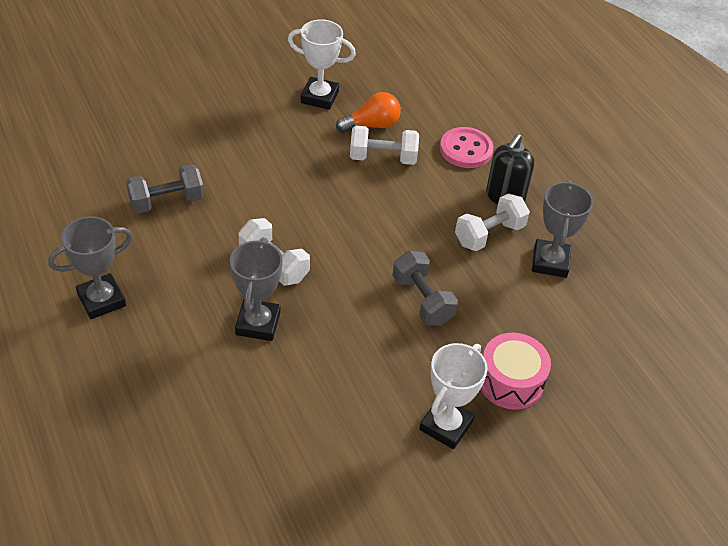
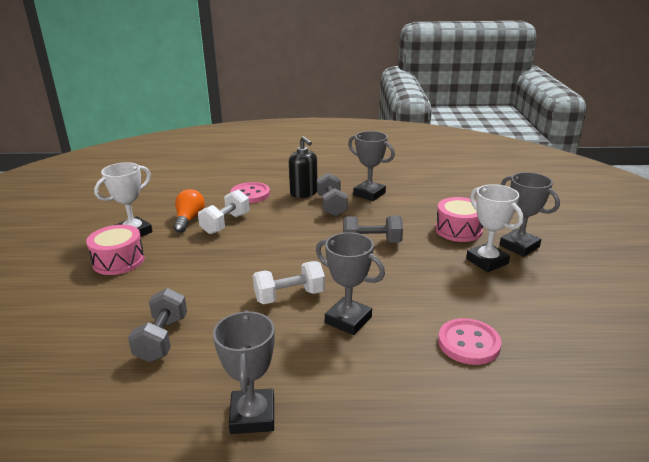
camera: 60 degrees left, 20 degrees down
(264, 113) = (118, 261): none -> pink drum
(267, 433) = (468, 343): none -> pink button
(489, 234) = (331, 206): white dumbbell -> grey dumbbell
(507, 456) = (519, 246): none -> grey trophy

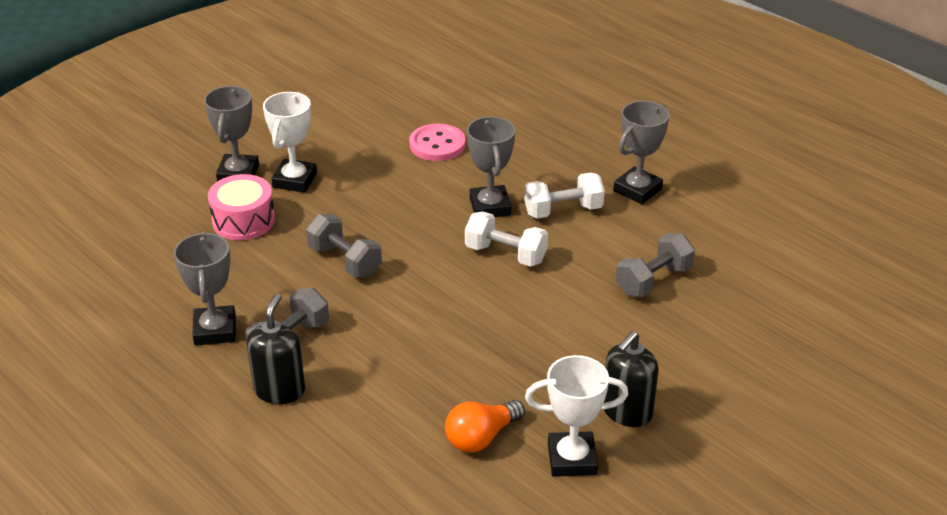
camera: 135 degrees left, 10 degrees up
(118, 261) = (626, 412): pink drum -> black soap dispenser
(226, 224) = (447, 396): white dumbbell -> white dumbbell (563, 211)
(250, 194) = (344, 439): pink button -> none

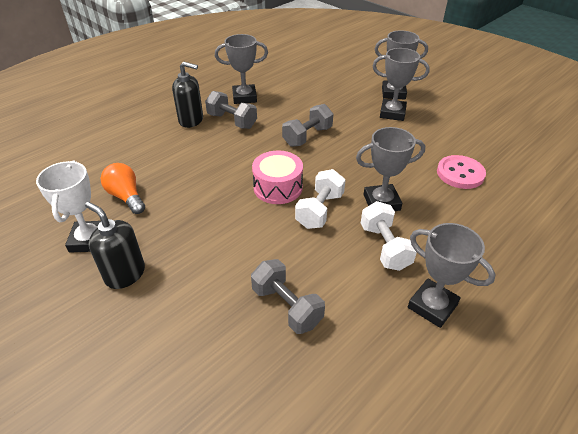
camera: 90 degrees right, 5 degrees up
(243, 221) = (345, 98): pink drum -> pink drum (278, 187)
(295, 180) = (392, 113): white trophy -> grey trophy

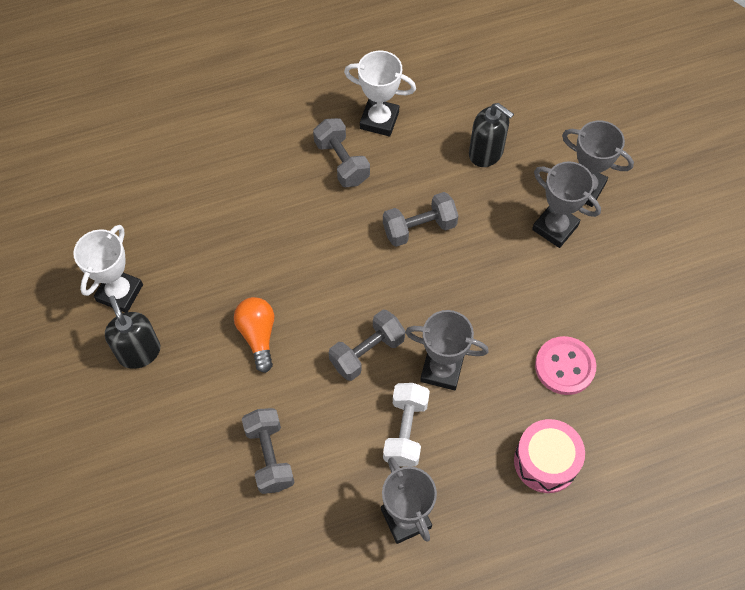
camera: 25 degrees right, 20 degrees up
(126, 196) = (174, 245): orange light bulb -> orange light bulb (258, 335)
(191, 120) = (293, 141): black soap dispenser -> black soap dispenser (486, 153)
(244, 97) = (379, 120): grey trophy -> white trophy
(278, 187) = (340, 299): pink drum -> pink drum (546, 461)
(320, 210) = (367, 352): white dumbbell -> grey dumbbell

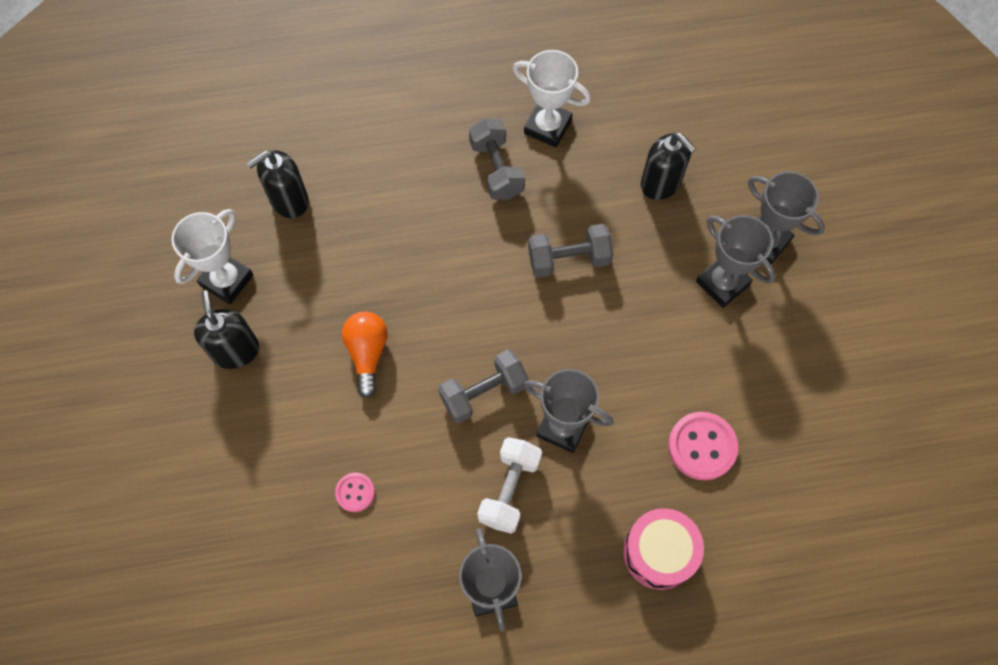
camera: 10 degrees right, 5 degrees up
(163, 216) = (289, 200): none -> black soap dispenser
(269, 456) = (355, 492): grey dumbbell -> pink button

